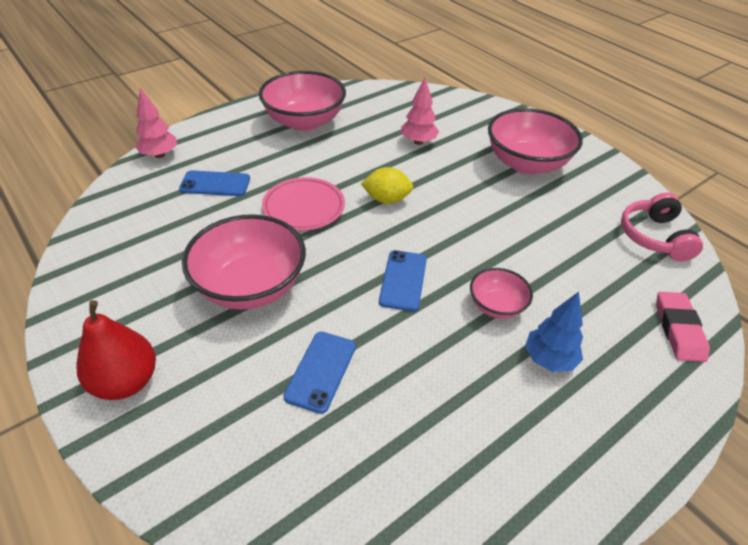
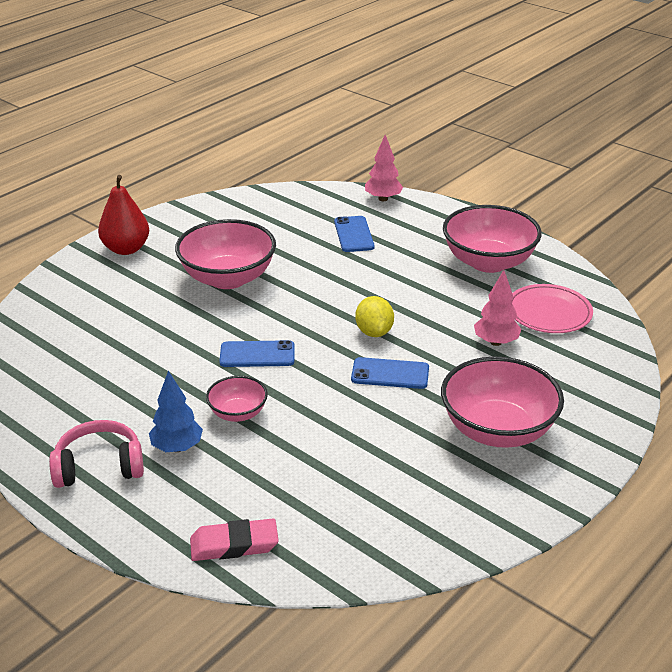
camera: 80 degrees right, 10 degrees down
(304, 207) = (340, 286): pink plate -> pink plate (549, 312)
(321, 371) = (146, 325): blue phone -> blue phone (390, 374)
(654, 237) = (390, 540): pink headphones -> pink headphones (99, 466)

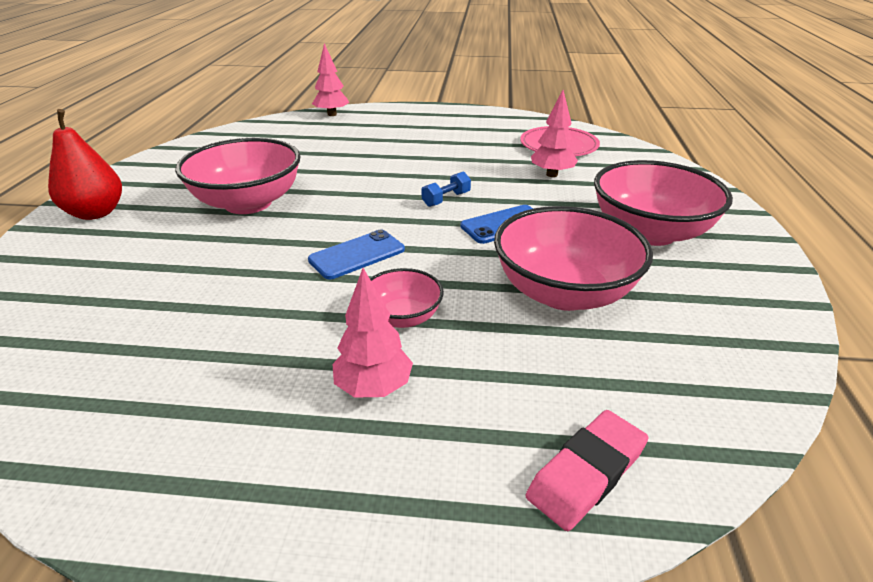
camera: 35 degrees left, 0 degrees up
(99, 466) = (289, 467): pink headphones -> none
(177, 447) = (374, 387): blue tree -> pink tree
(354, 234) = (336, 141): blue phone -> none
(374, 332) = (446, 199): yellow lemon -> blue dumbbell
(488, 262) = (470, 129): pink bowl -> pink bowl (563, 292)

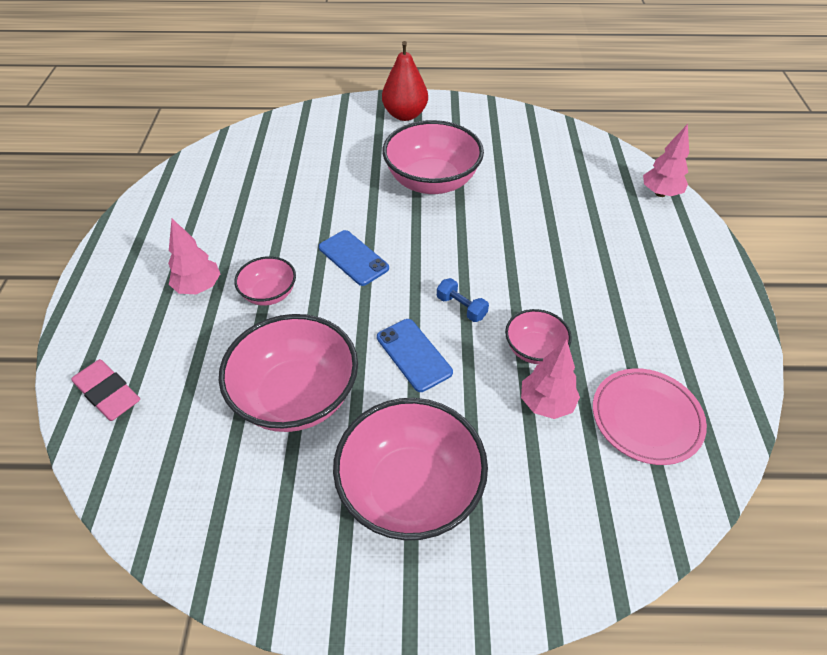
camera: 85 degrees right, 15 degrees up
(497, 174) = (534, 349): none -> pink bowl

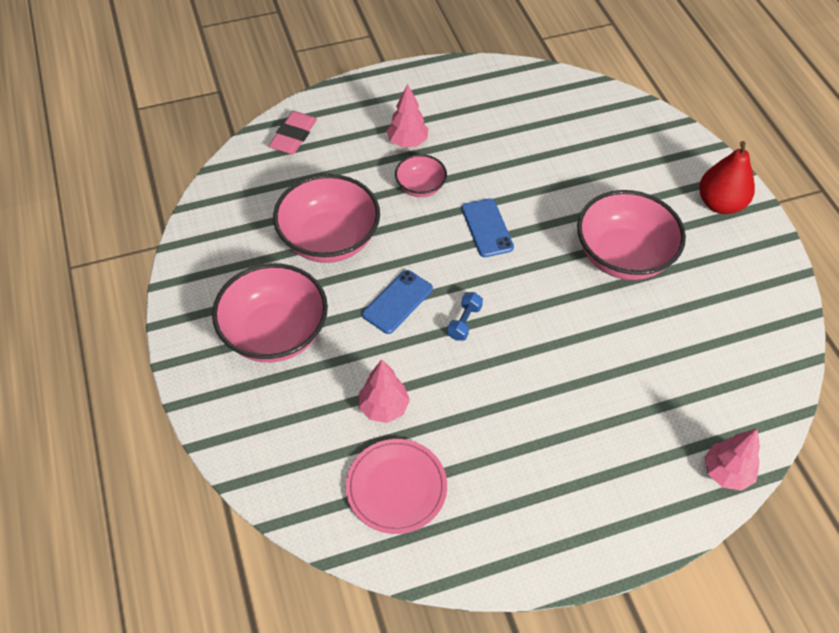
camera: 70 degrees right, 5 degrees up
(353, 258) = (487, 228): blue phone -> blue phone turned 45 degrees counterclockwise
(534, 349) = (439, 388): pink bowl -> none

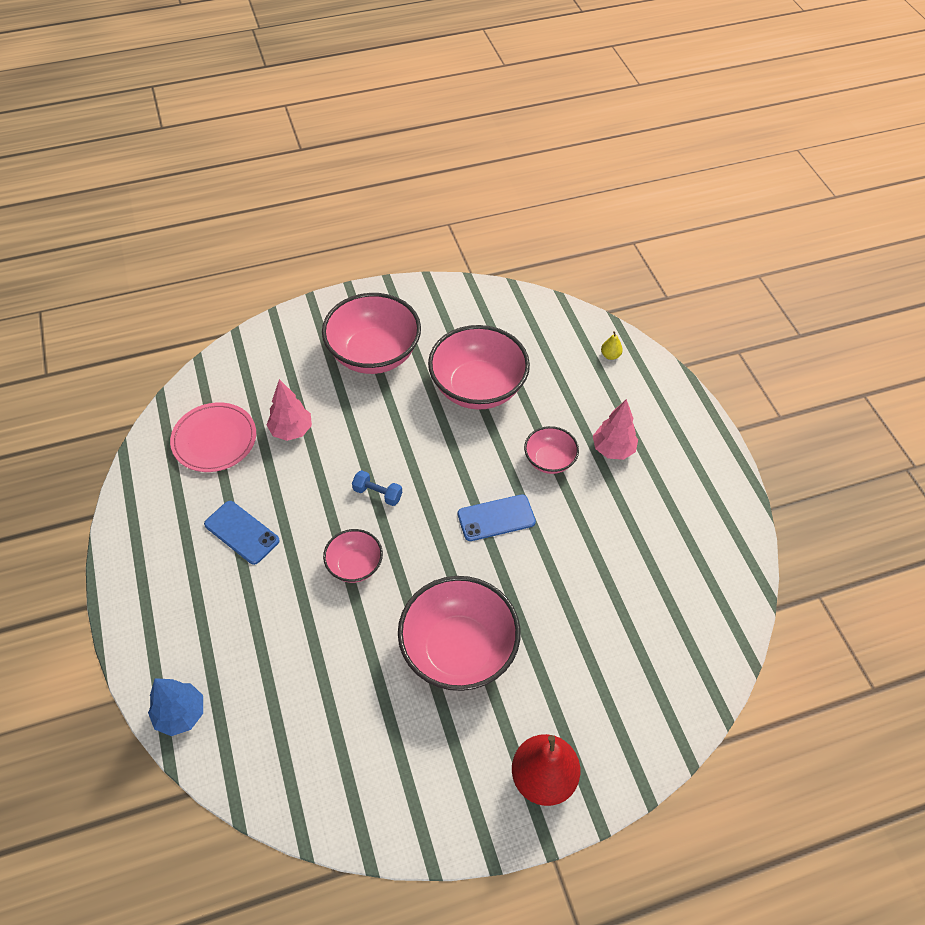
camera: 90 degrees right, 0 degrees up
(293, 136) = (610, 355): pink eraser -> yellow pear
(397, 302) = (404, 441): blue phone -> blue phone (241, 532)
(548, 338) = (354, 565): none -> pink bowl
(726, 473) = (181, 714): pink tree -> blue tree

